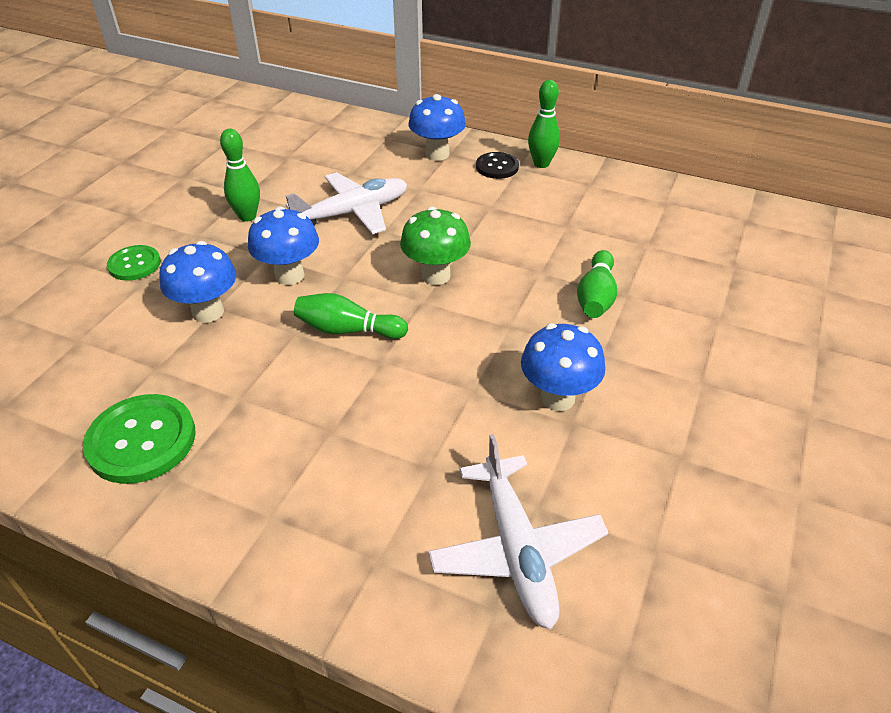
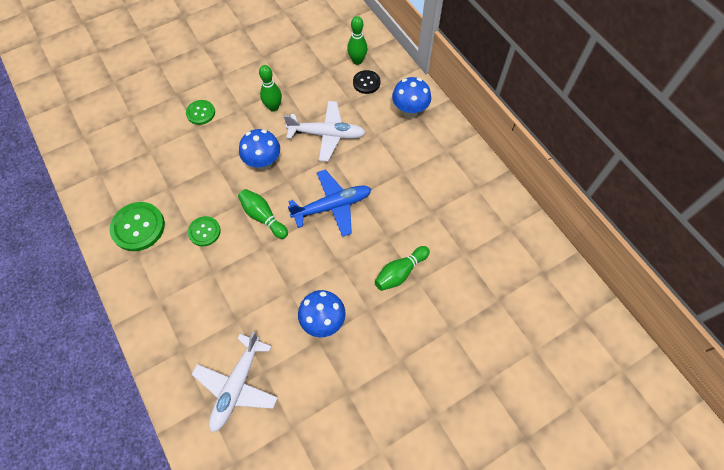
camera: 35 degrees right, 20 degrees up
(208, 312) = (211, 166): blue mushroom -> none
(269, 389) = (204, 232): none -> green button
(435, 275) = (332, 206): green mushroom -> blue plane
(497, 167) = (435, 142): black button -> black button (366, 83)
(541, 164) = (463, 154): green bowling pin -> green bowling pin (357, 61)

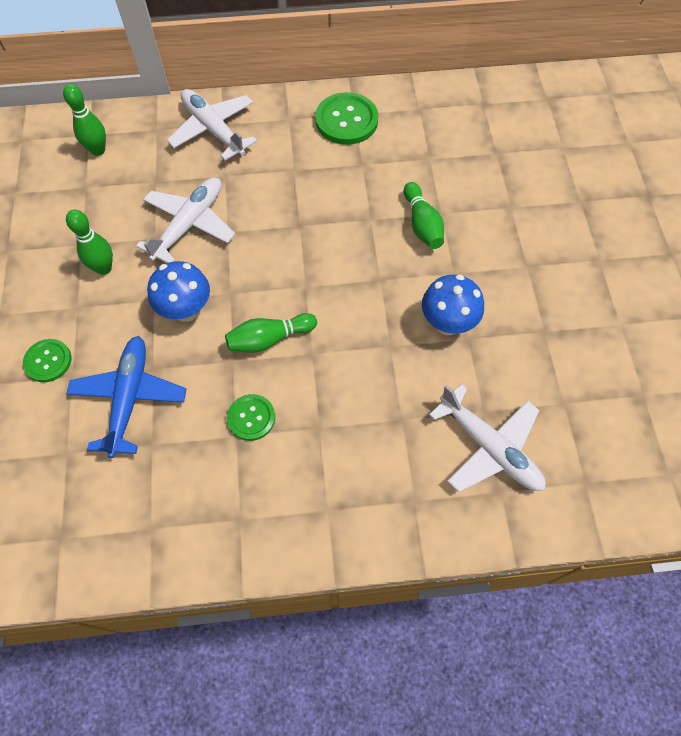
camera: 65 degrees left, 0 degrees up
(138, 227) = (193, 506): green button -> green button (346, 120)
(332, 206) = (298, 258): blue plane -> blue plane (129, 398)
(366, 83) = (139, 154): black button -> none
(409, 112) = (213, 130): blue mushroom -> white plane

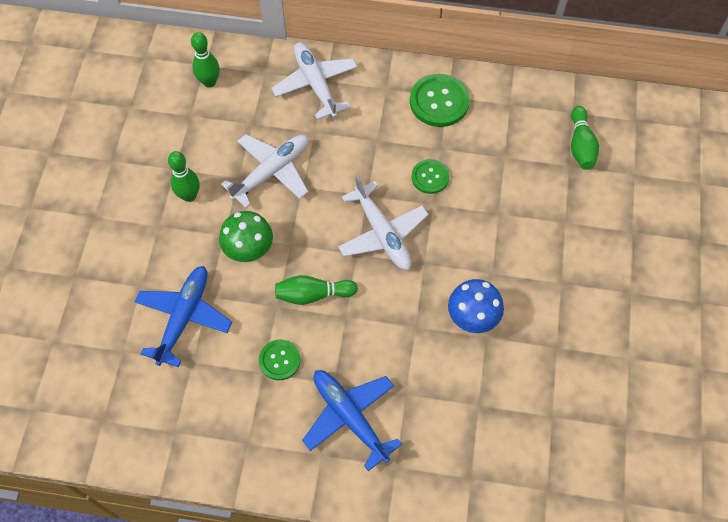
camera: 15 degrees right, 0 degrees up
(48, 361) = (125, 268): green button -> green button (430, 177)
(186, 310) = (249, 251): blue mushroom -> green mushroom
(347, 460) = (350, 417): none -> blue plane
(422, 224) = (478, 220): green bowling pin -> green bowling pin (580, 145)
(489, 447) = (474, 438): white plane -> white plane (382, 233)

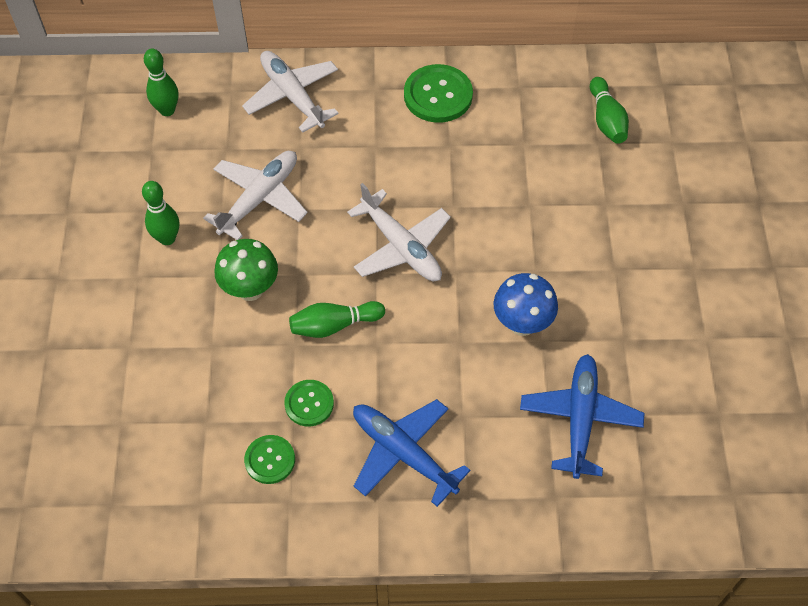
camera: 10 degrees left, 5 degrees down
(184, 317) = (186, 374): blue plane -> blue plane (580, 419)
(430, 177) = (444, 178): green button -> green button (270, 460)

